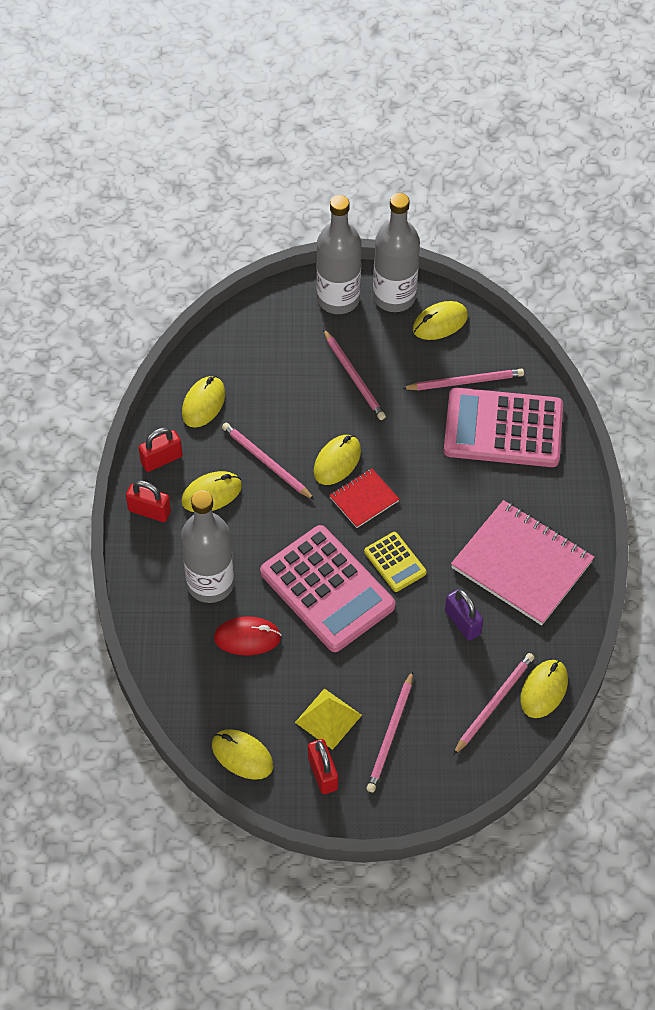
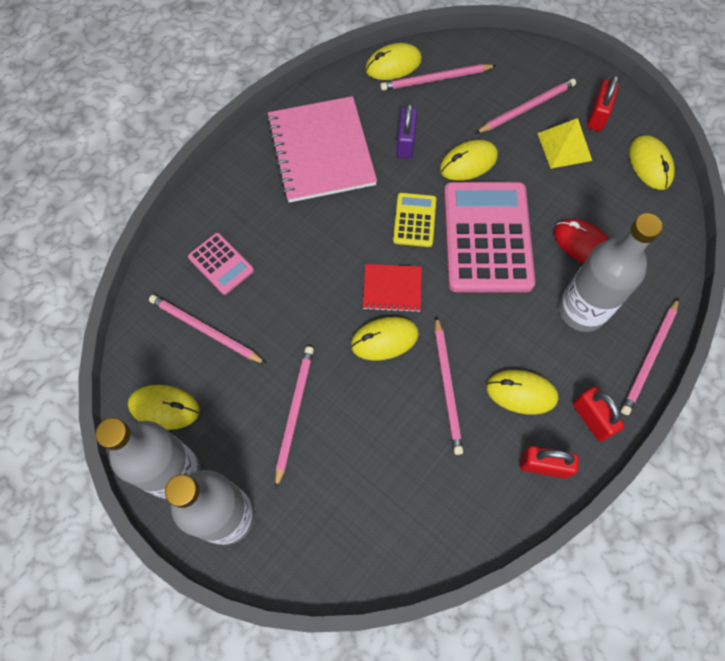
camera: 140 degrees left, 10 degrees up
(135, 583) = (649, 358): none -> pink pencil
(203, 404) = (458, 497): yellow mouse -> yellow mouse (468, 163)
(503, 429) = (221, 264): pink calculator -> pink calculator, size x0.48

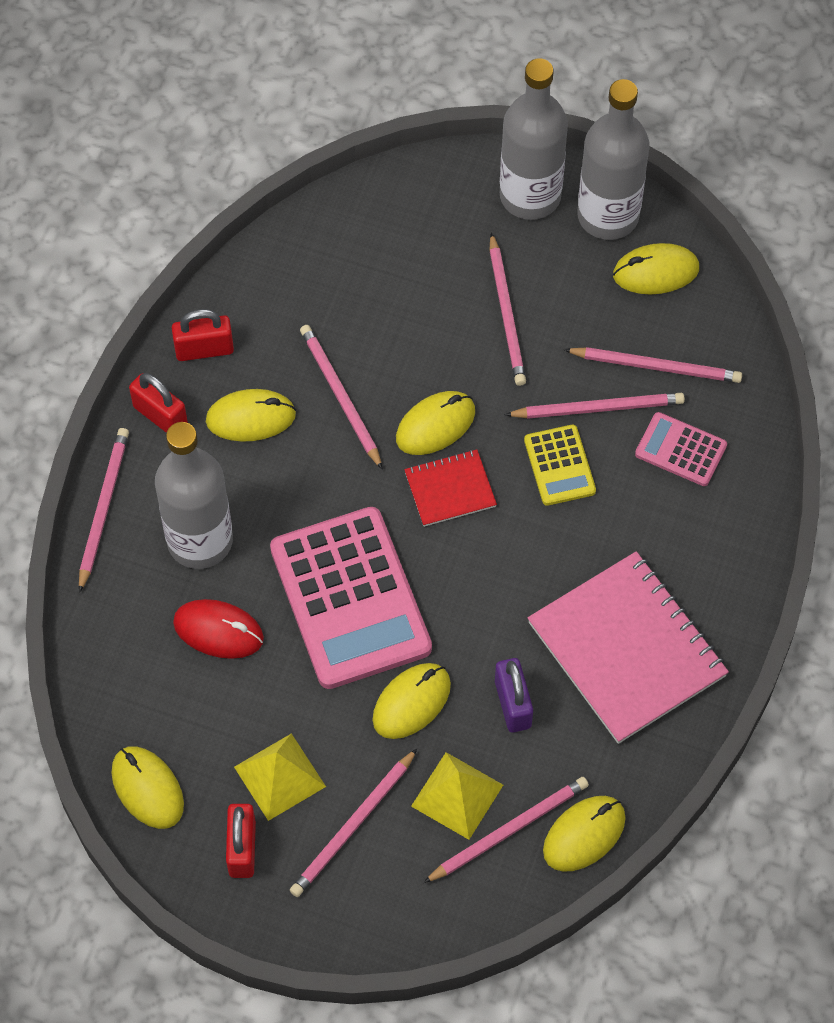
camera: 160 degrees right, 5 degrees down
(262, 313) = (598, 408): none -> pink pencil
(414, 220) = (456, 590): yellow calculator -> yellow calculator (559, 466)
(459, 105) = (457, 795): none -> yellow pyramid

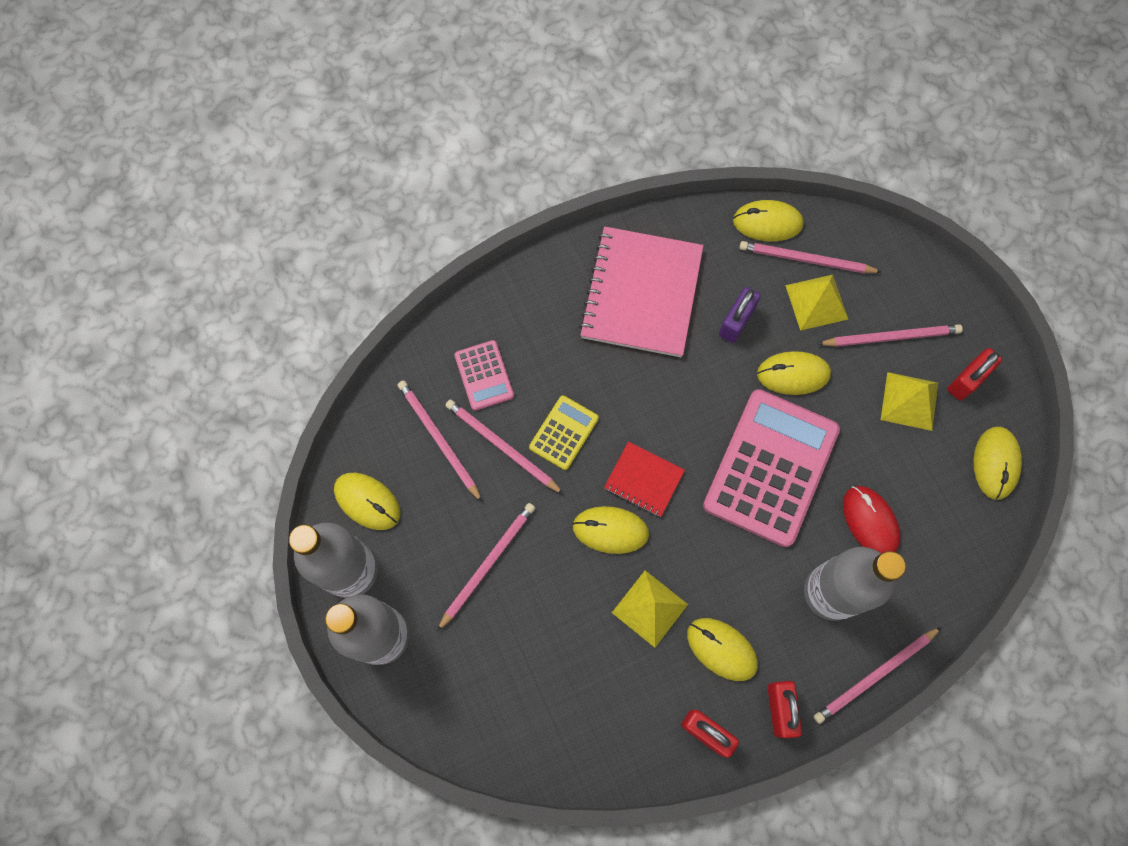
camera: 135 degrees left, 10 degrees up
(340, 396) = (650, 608): pink pencil -> yellow pyramid

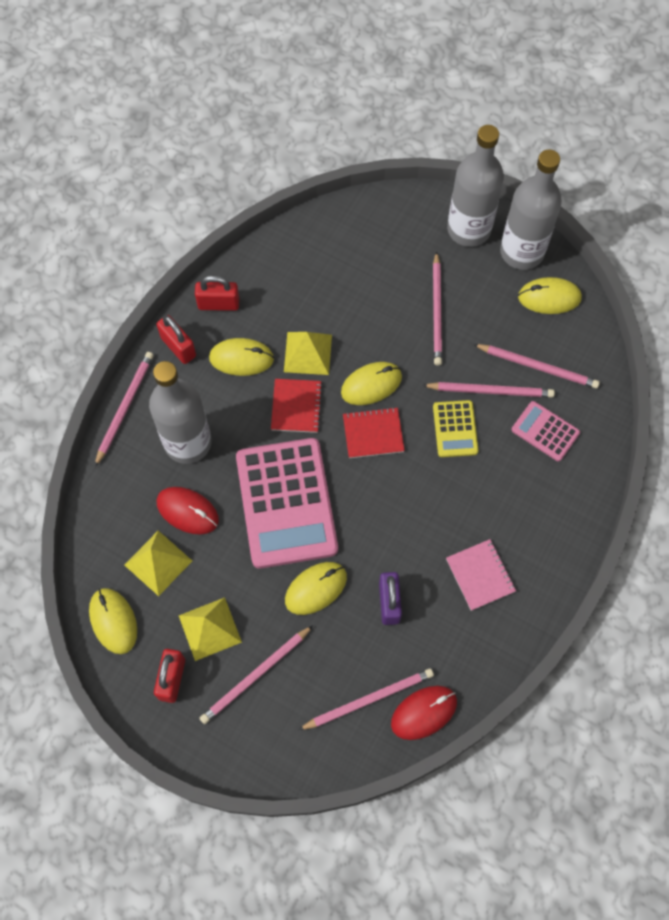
camera: 145 degrees right, 5 degrees down
(641, 293) = (480, 575): pink notebook -> pink notebook, size x0.50
(699, 557) = (296, 406): none -> red notebook
(767, 223) = (424, 713): yellow mouse -> red mouse
(816, 302) = (336, 665): yellow pyramid -> yellow pyramid (158, 562)

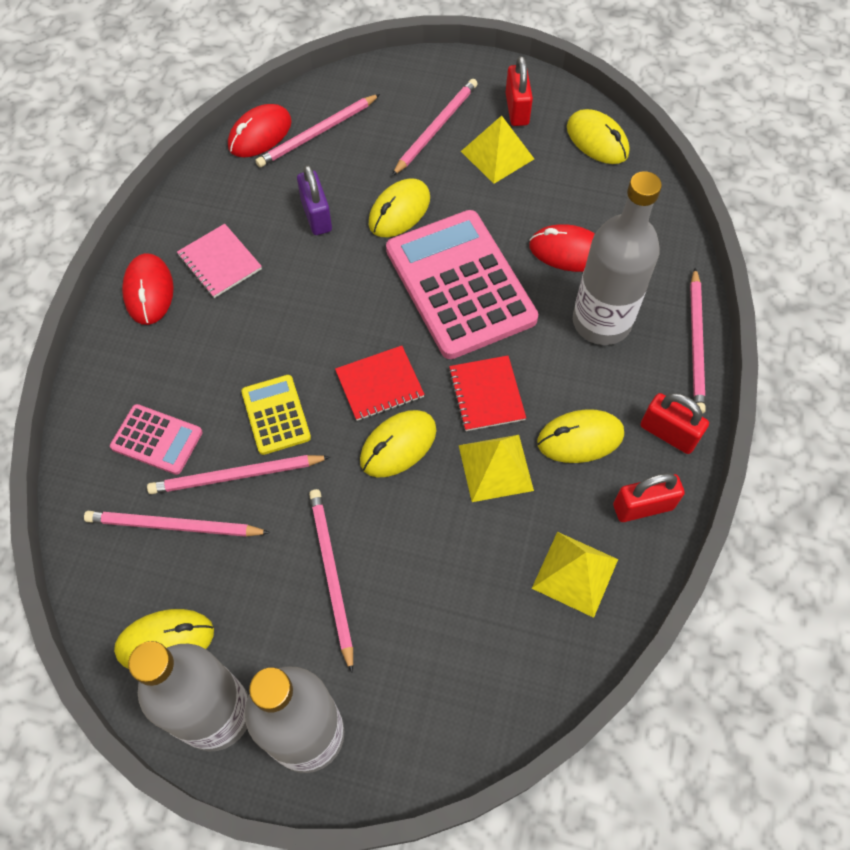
camera: 165 degrees right, 5 degrees down
(158, 562) = (577, 198): yellow pyramid -> yellow pyramid (575, 573)
(542, 561) = (149, 291): none -> red mouse

